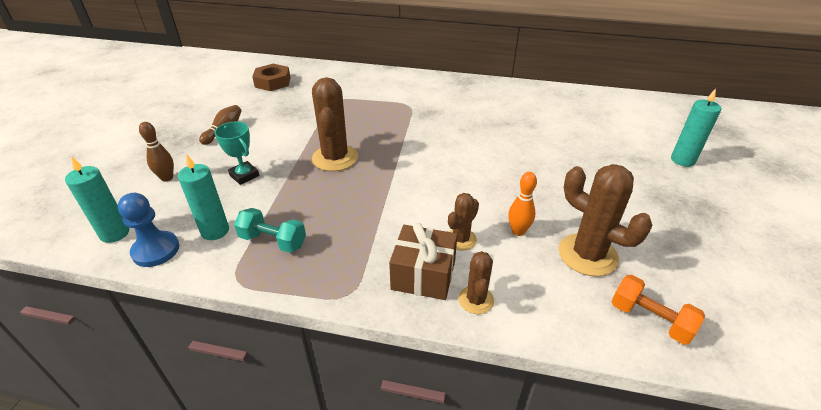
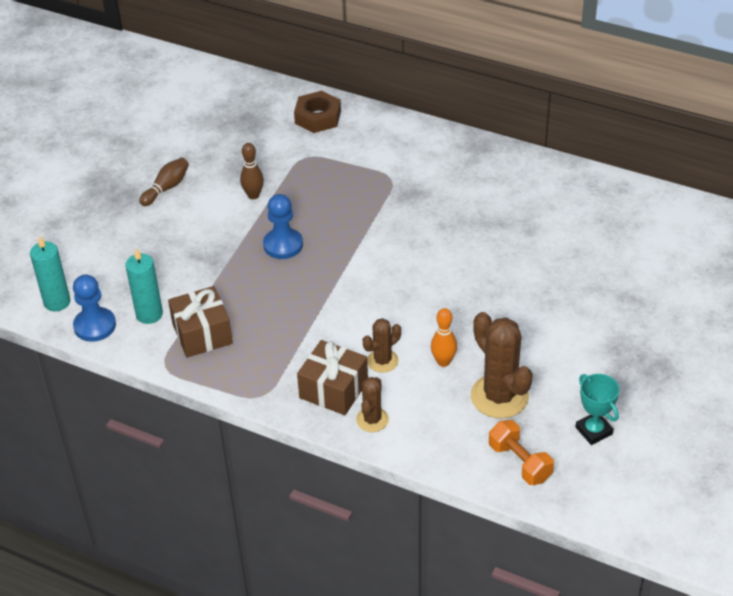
camera: 15 degrees right, 5 degrees up
(167, 178) = (104, 245): brown bowling pin -> brown bowling pin (253, 195)
(244, 175) = (183, 253): turquoise trophy -> turquoise trophy (593, 431)
(272, 82) = (232, 115): brown nut -> brown nut (318, 117)
(273, 241) = (202, 334): turquoise dumbbell -> brown gift
(335, 158) = (283, 245): brown cactus -> blue pawn
(682, 160) = (680, 307): turquoise candle -> none

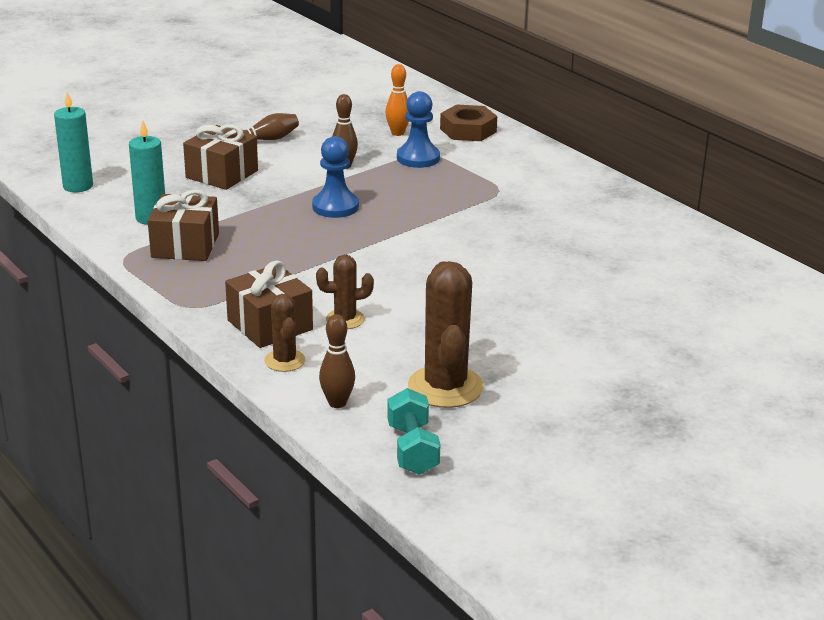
camera: 25 degrees right, 15 degrees down
(95, 326) = (92, 211): blue pawn -> blue pawn (418, 158)
(164, 242) = (222, 174): none -> brown gift
(372, 420) = (285, 361): brown cactus -> brown cactus turned 60 degrees counterclockwise
(439, 443) = (337, 403): none -> brown bowling pin
(443, 362) = (411, 340): orange bowling pin -> orange bowling pin (397, 133)
(519, 462) = (412, 449): orange dumbbell -> turquoise dumbbell
(593, 431) = (529, 451): turquoise trophy -> none

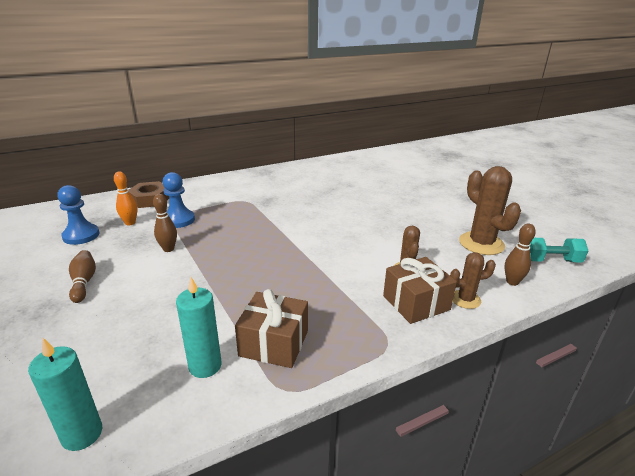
camera: 80 degrees left, 0 degrees up
(222, 174) = (136, 313): brown gift -> none
(335, 207) = (237, 259): blue pawn -> blue pawn (81, 235)
(445, 387) = (481, 243): brown cactus -> brown cactus turned 60 degrees clockwise

